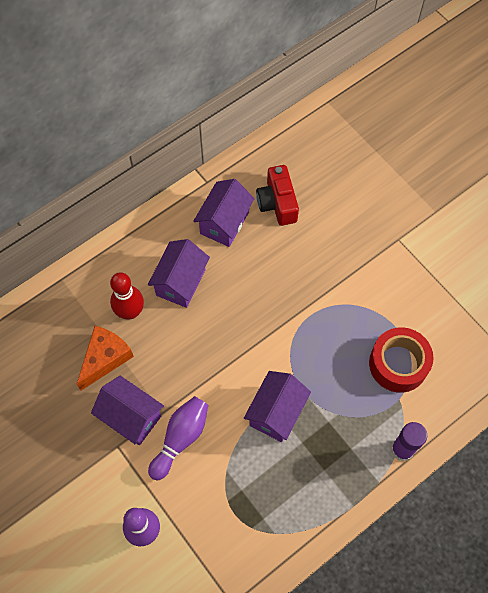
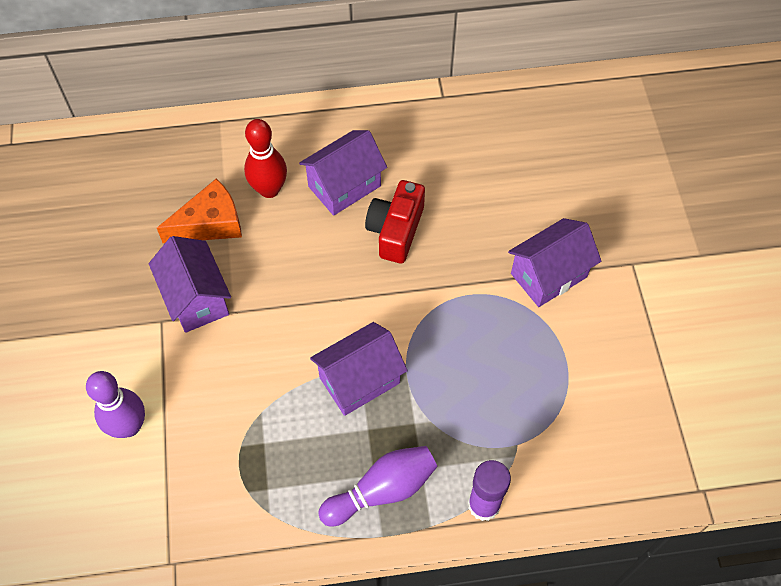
camera: 30 degrees right, 5 degrees down
(180, 438) = (234, 350): purple bowling pin -> purple bowling pin (382, 490)
(224, 223) = (435, 148): purple house -> purple house (548, 275)
(277, 203) = (510, 155): red camera -> red camera (395, 230)
(398, 364) = (542, 404): red tape -> none

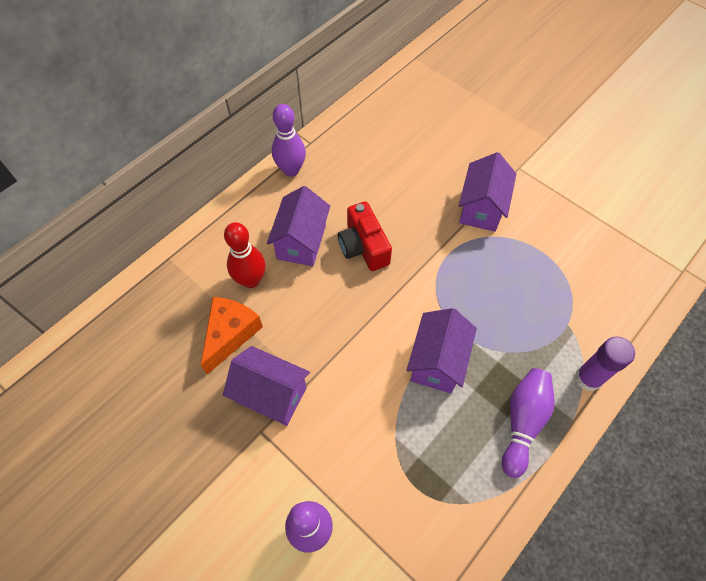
camera: 40 degrees left, 0 degrees up
(399, 112) = (291, 170): none -> purple bowling pin

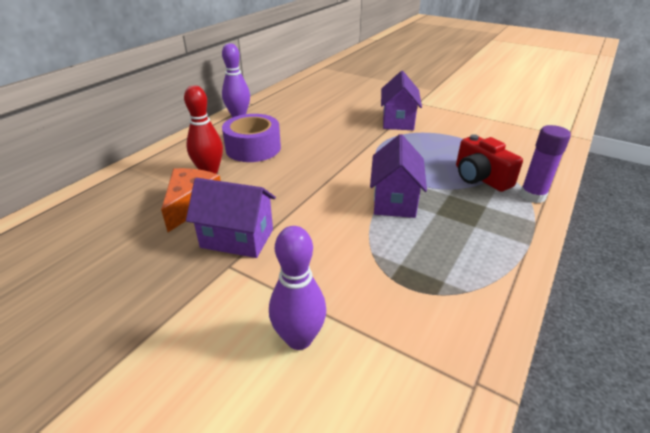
camera: 10 degrees left, 25 degrees down
(301, 242) = (253, 148): purple house -> purple tape
(363, 247) = (308, 146): red camera -> red camera (480, 178)
(522, 422) = (490, 228): purple bowling pin -> none

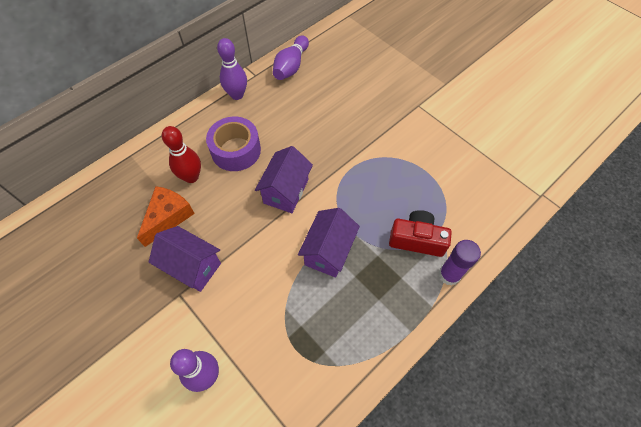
camera: 15 degrees right, 25 degrees up
(285, 96) = (291, 66): none -> purple bowling pin
(398, 121) = (383, 134): purple house -> purple house (286, 191)
(480, 178) = (417, 240): red camera -> red camera turned 120 degrees clockwise

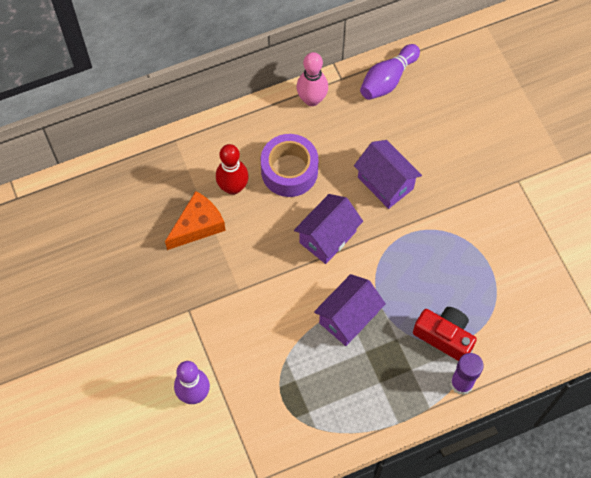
camera: 20 degrees right, 5 degrees up
(192, 266) = (208, 286): purple house -> purple house (385, 183)
(237, 95) = (312, 99): purple bowling pin -> pink bowling pin

